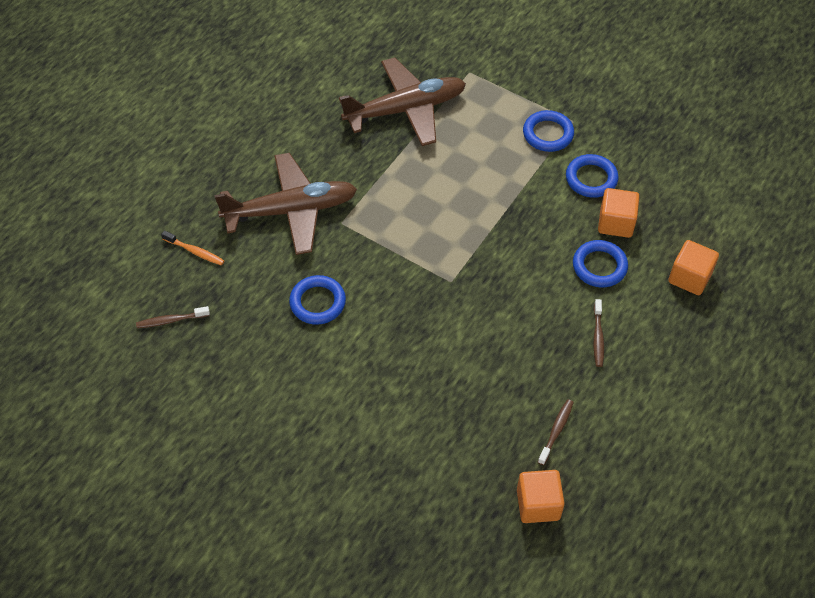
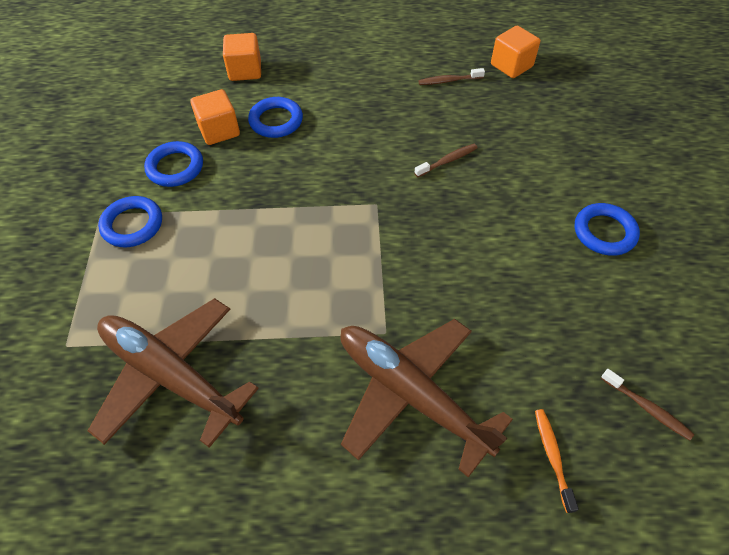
camera: 125 degrees left, 0 degrees up
(317, 302) = (494, 289): blue ring -> blue ring (604, 232)
(598, 337) = (347, 94): brown toothbrush -> brown toothbrush (448, 161)

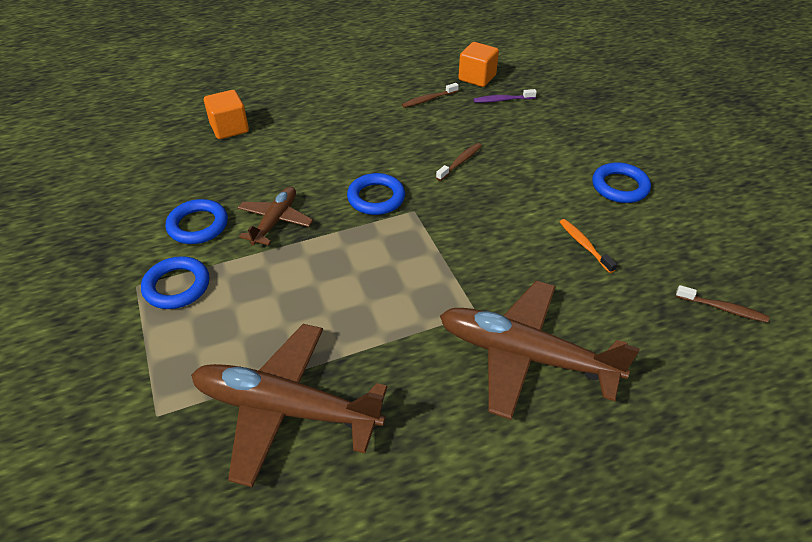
camera: 20 degrees left, 10 degrees down
(219, 130) = (228, 184): orange cube -> none
(243, 181) = (275, 221): none -> brown plane
(276, 121) = (282, 164): blue ring -> blue ring (376, 198)
(526, 98) = (502, 100): none -> purple toothbrush
(552, 456) = (669, 368): orange toothbrush -> orange toothbrush (584, 245)

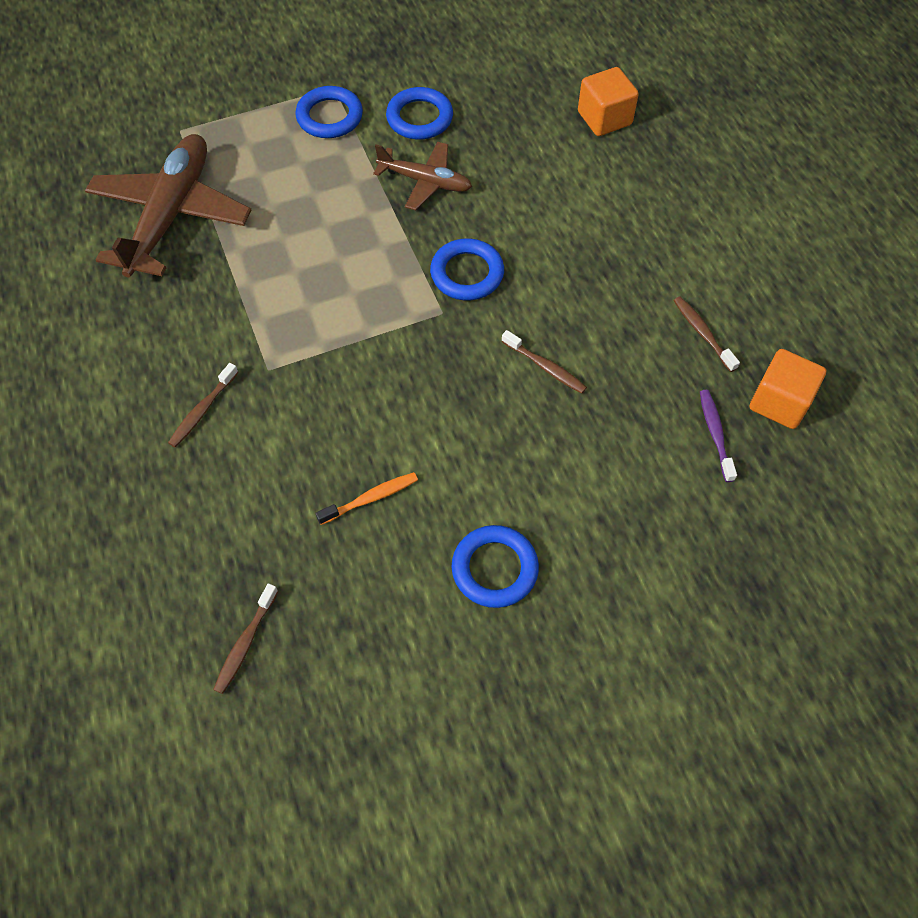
camera: 90 degrees right, 15 degrees up
(525, 356) = (202, 410): brown plane -> brown toothbrush

